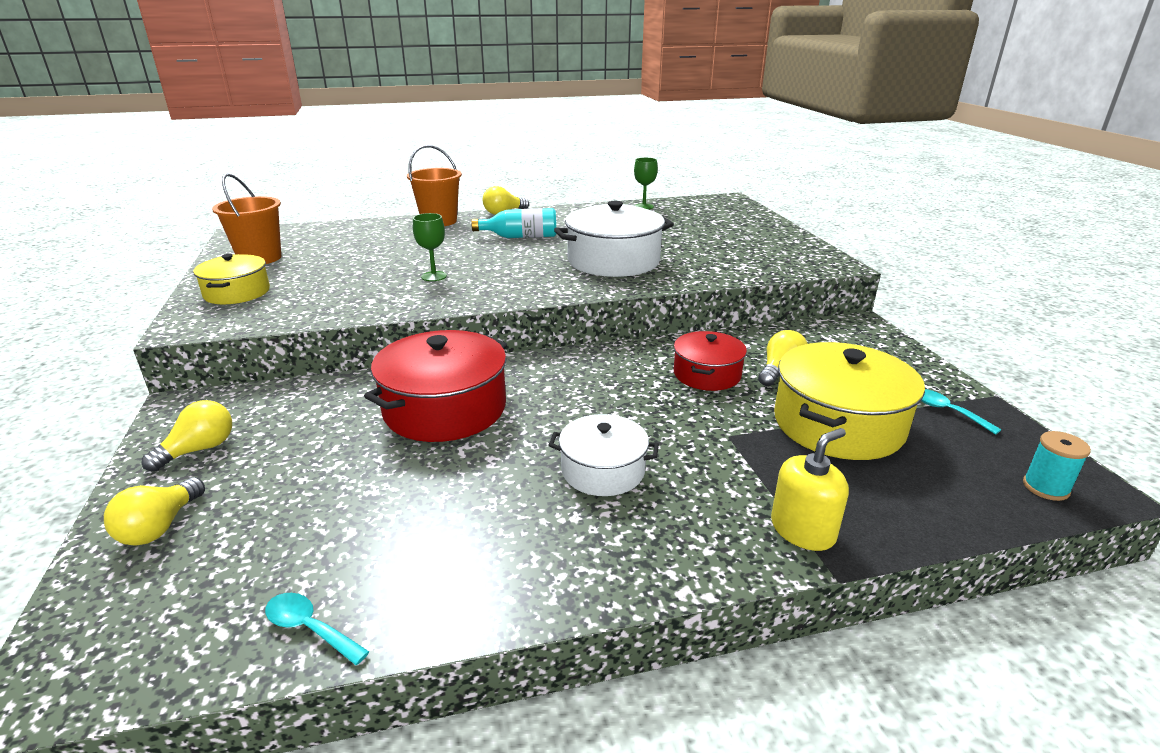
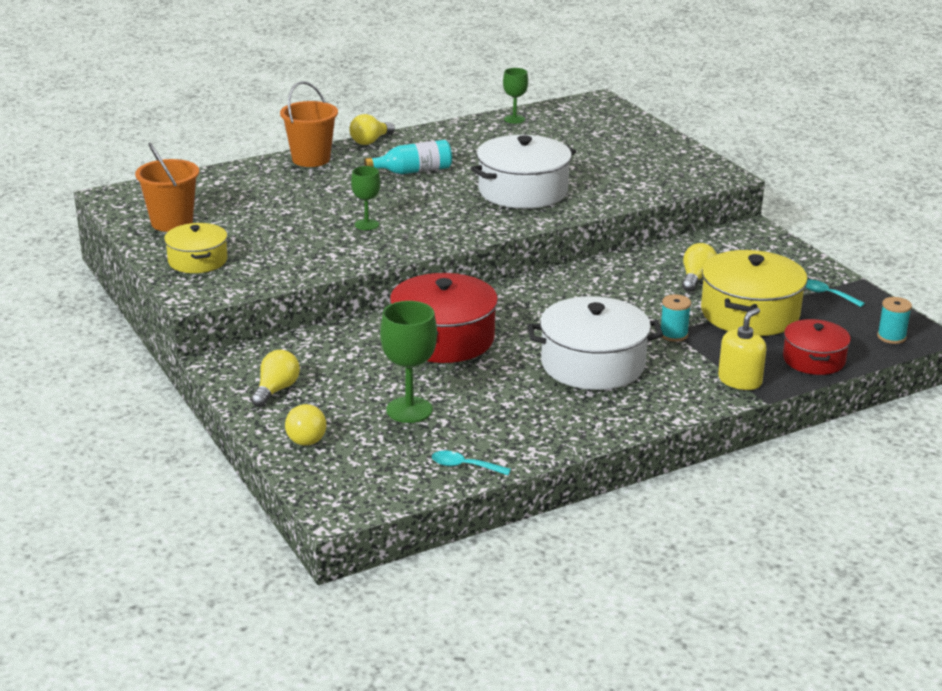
camera: 15 degrees left, 0 degrees up
(322, 505) = (409, 410): none -> green goblet
(603, 470) = (593, 364): white pot -> white pot, size x1.67
(707, 374) = (638, 288): red pot -> red pot (813, 360)
(728, 441) = (673, 335): none -> turquoise spool

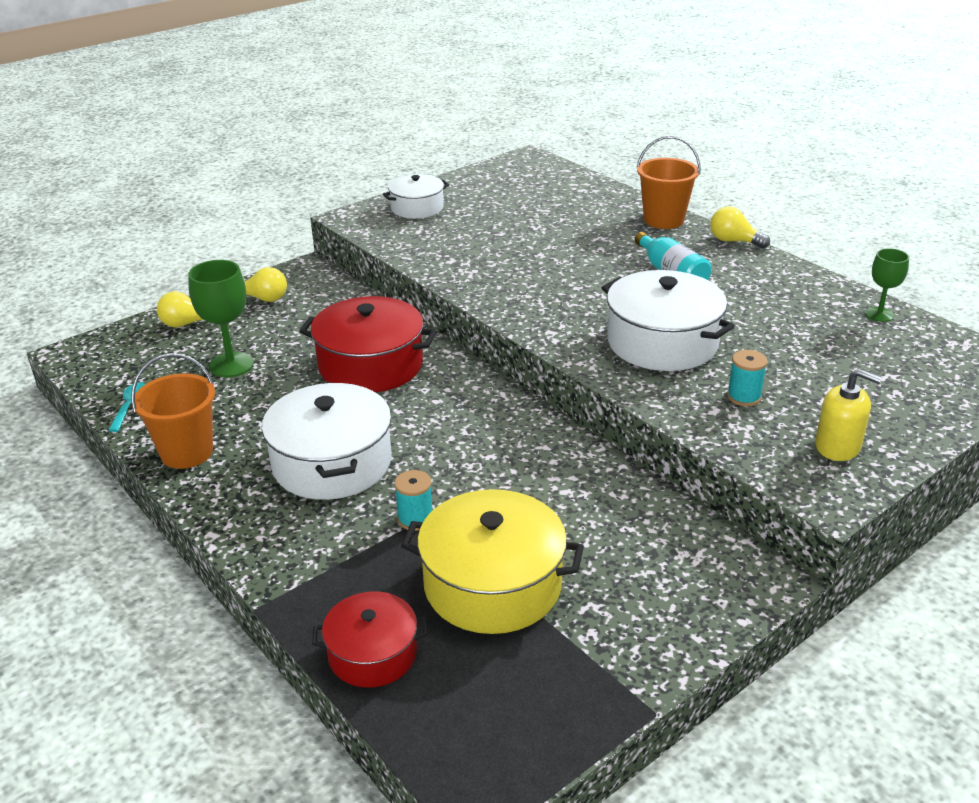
camera: 80 degrees right, 5 degrees up
(172, 222) = (487, 186): orange bucket -> orange bucket (186, 452)
(197, 260) = (417, 208): yellow pot -> white pot
(366, 224) = (524, 267): green goblet -> none
(696, 278) = (578, 529): yellow light bulb -> none
(740, 380) = (307, 582): yellow soap dispenser -> yellow soap dispenser (838, 446)
(827, 294) = (580, 668): turquoise spoon -> none
(891, 337) = (461, 747): turquoise spool -> turquoise spool (744, 397)

